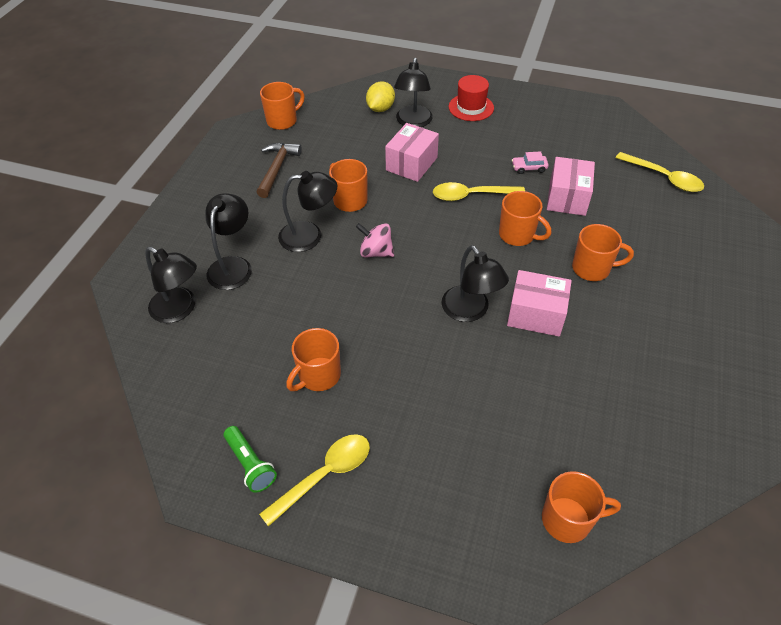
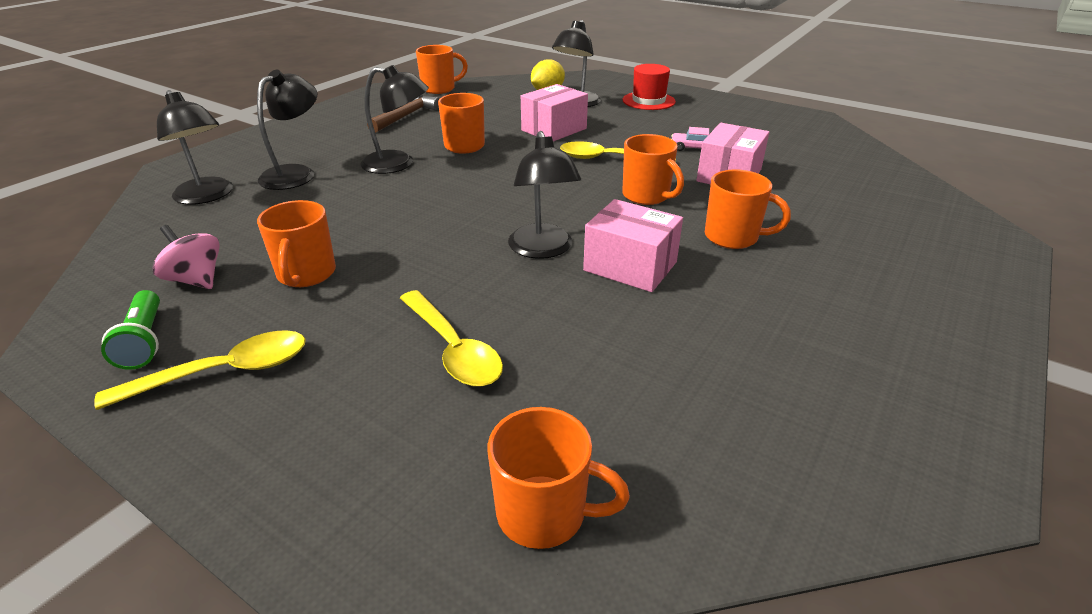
camera: 15 degrees right, 15 degrees down
(318, 376) = (306, 274): orange mug -> orange mug turned 60 degrees counterclockwise
(376, 252) = (462, 185): pink spinning top -> pink spinning top (196, 280)
(663, 178) = (868, 175): yellow spoon -> yellow spoon (452, 349)

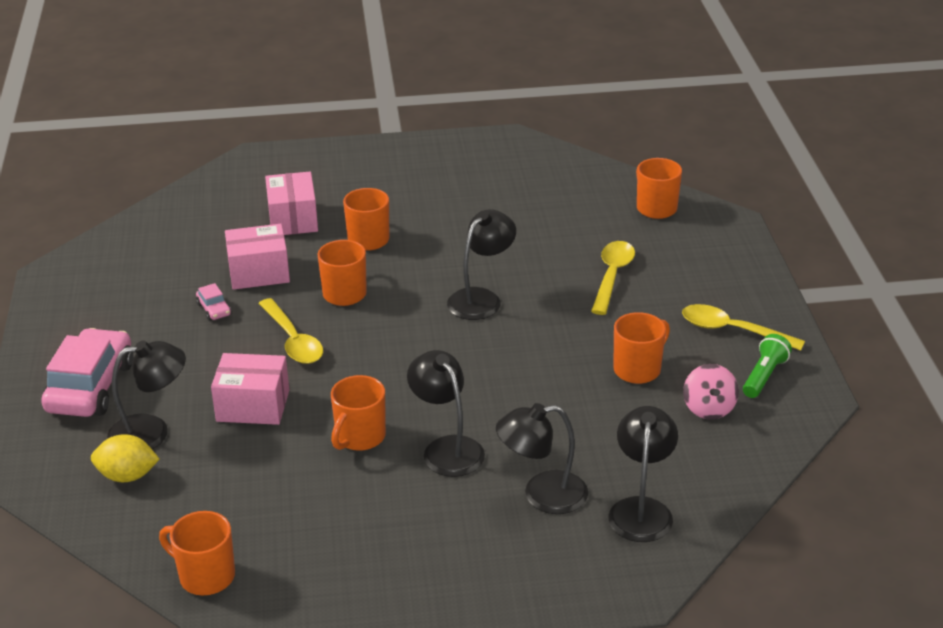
camera: 130 degrees left, 0 degrees up
(406, 116) = (330, 533): brown hammer -> none
(630, 266) = (456, 260): pink box -> pink box (293, 219)
(648, 101) = (91, 387): red hat -> pink car

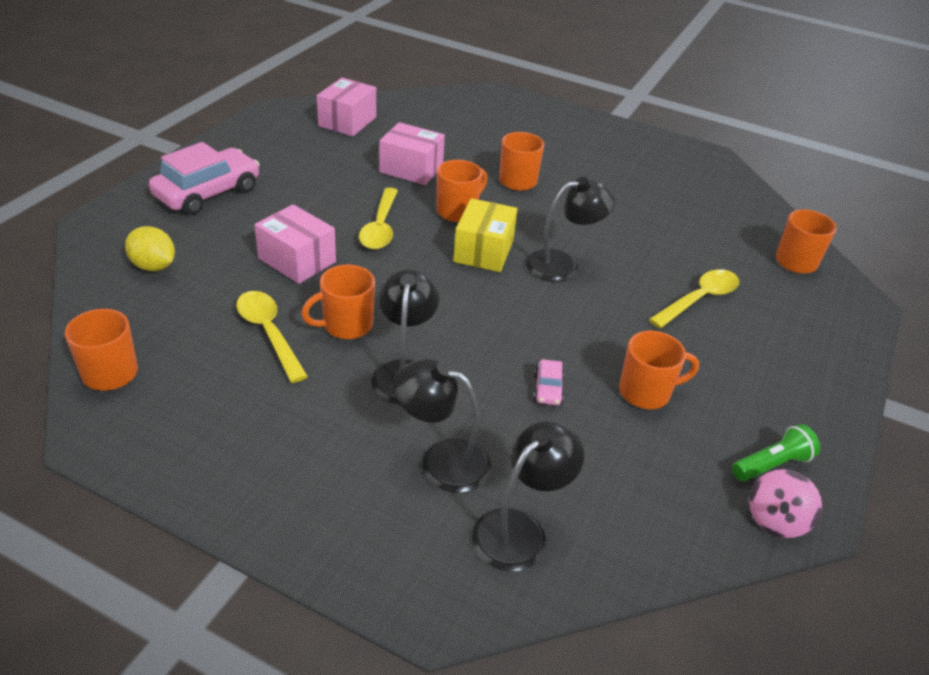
camera: 30 degrees right, 5 degrees up
(151, 432) = (207, 243): black lamp -> none
(214, 309) = (350, 180): pink car -> pink car (548, 389)
(293, 219) = (477, 144): pink box -> pink box (347, 121)
(405, 318) = (483, 251): none -> yellow box
(708, 408) = (683, 466): pink spinning top -> pink spinning top (776, 519)
(733, 331) = (777, 403): yellow spoon -> yellow spoon (269, 333)

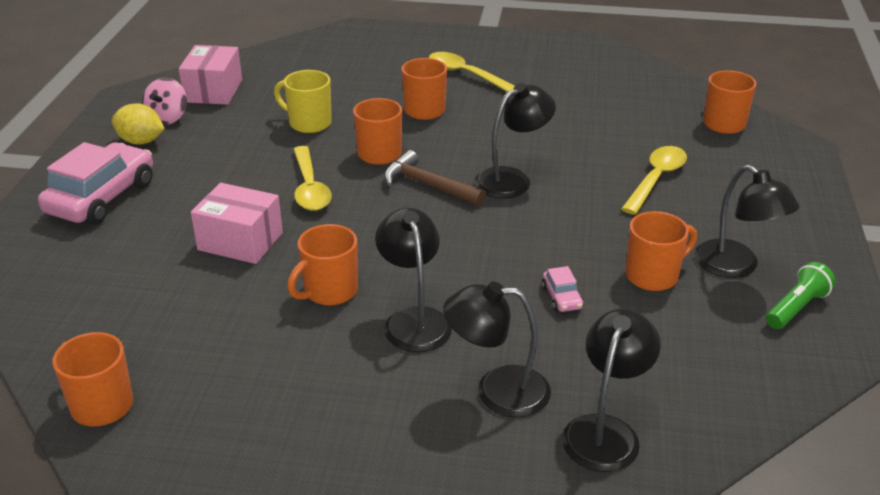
camera: 15 degrees left, 5 degrees down
(154, 266) = (85, 286): yellow lemon -> yellow lemon (141, 141)
(269, 333) = (253, 320): yellow spoon -> yellow spoon (466, 74)
(411, 169) = (309, 123): pink box -> yellow mug
(483, 251) = (428, 185): yellow box -> brown hammer
(732, 406) = (736, 266): none -> black lamp
(776, 519) = (824, 354): pink spinning top -> pink spinning top (167, 118)

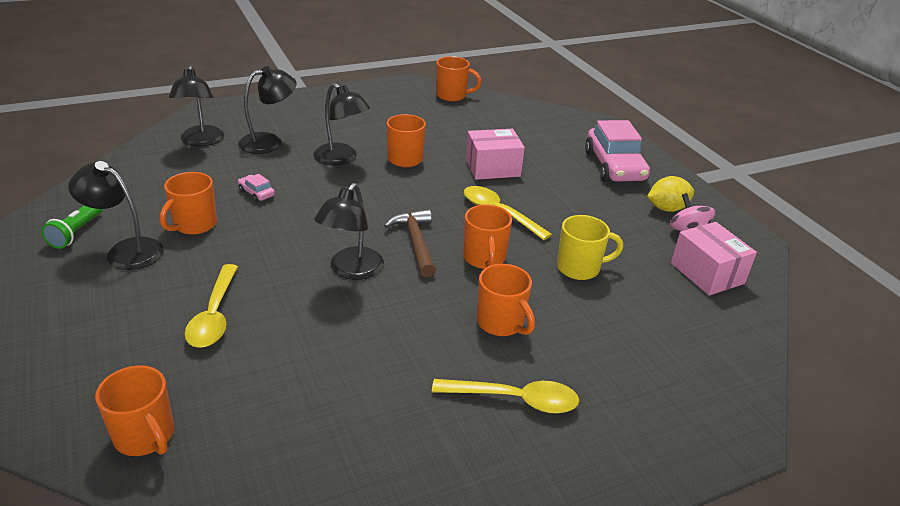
camera: 145 degrees right, 0 degrees up
(428, 185) = (415, 242): brown hammer -> brown hammer turned 105 degrees counterclockwise

